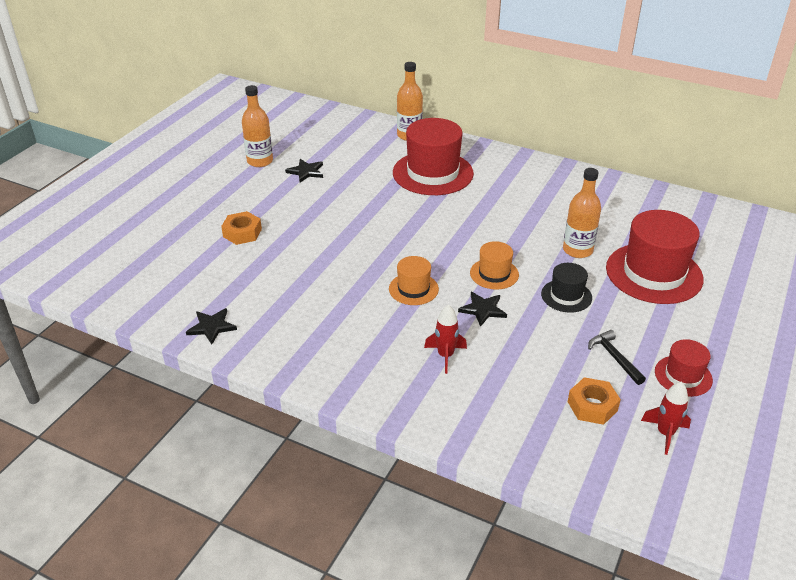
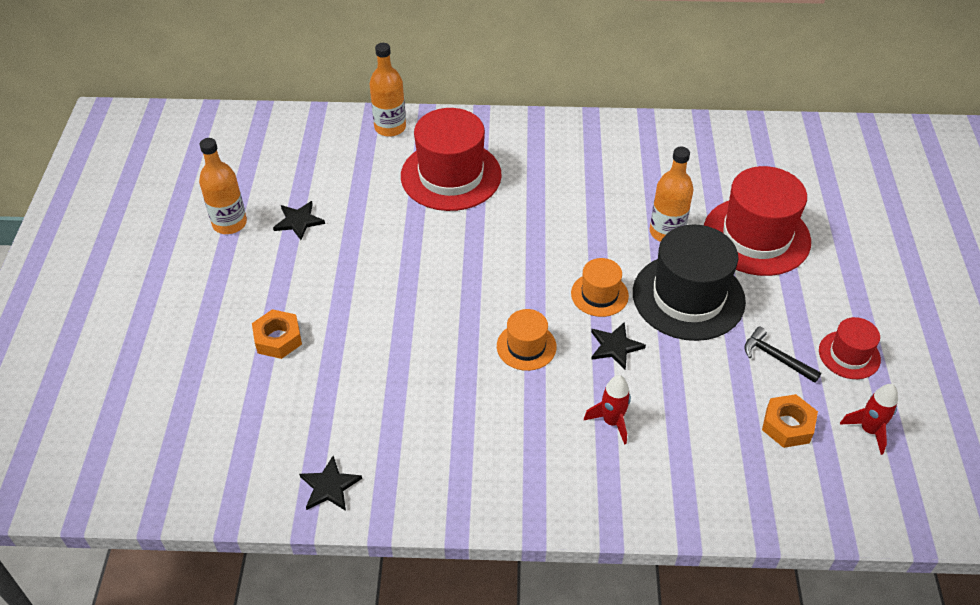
camera: 25 degrees left, 10 degrees up
(566, 296) = (688, 297): black hat -> black hat, size x1.94

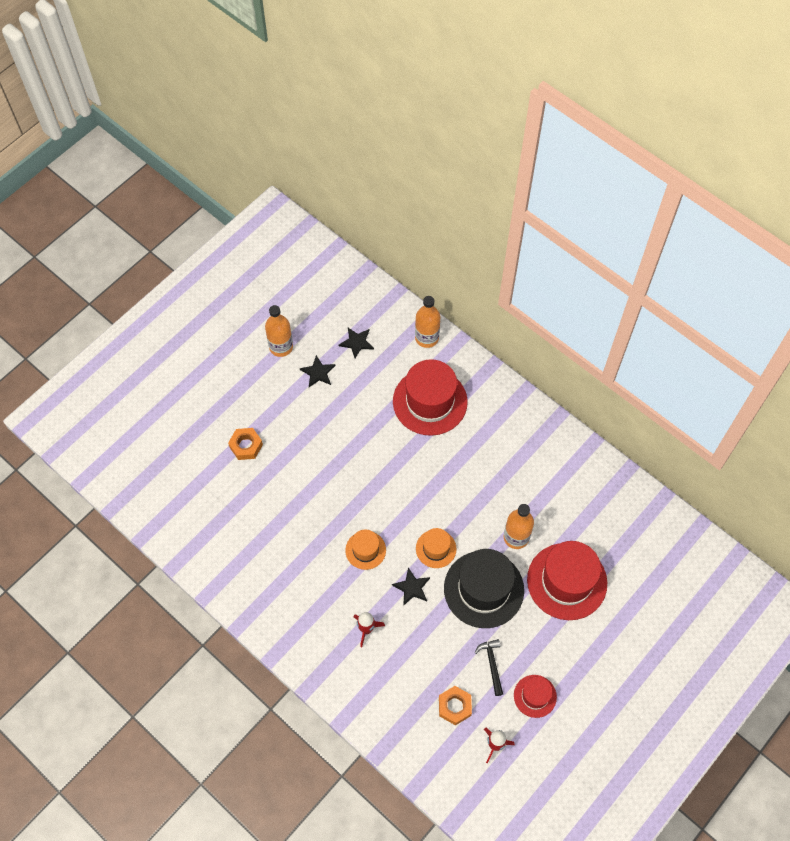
camera: 40 degrees right, 15 degrees up
(329, 486) = (202, 553): black star -> black star (356, 342)

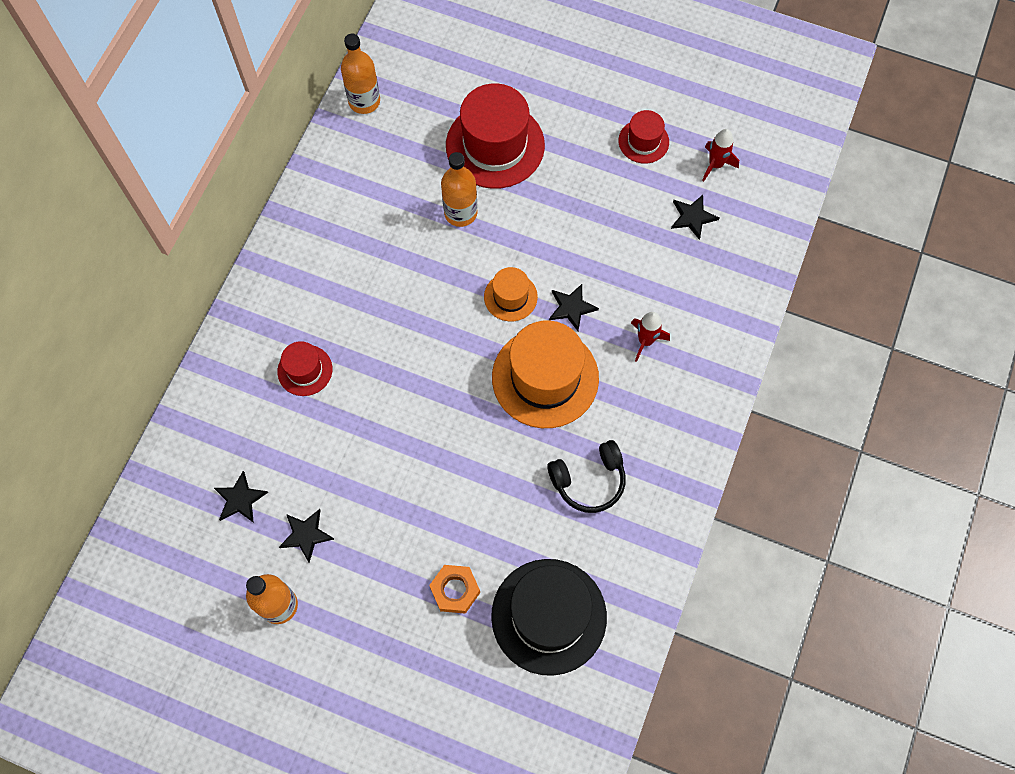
camera: 110 degrees left, 5 degrees up
(281, 552) = (589, 480): none -> black headphones
(365, 550) = (545, 377): orange hat -> orange hat, size x1.94
(427, 338) = (205, 406): orange bottle -> orange bottle (364, 101)
(430, 401) = (305, 370): red hat -> red hat, size x0.51
(454, 706) = (692, 217): orange nut -> black star
(483, 589) = (540, 228): black hat -> black hat (549, 616)
(492, 665) = (627, 193): black hammer -> none

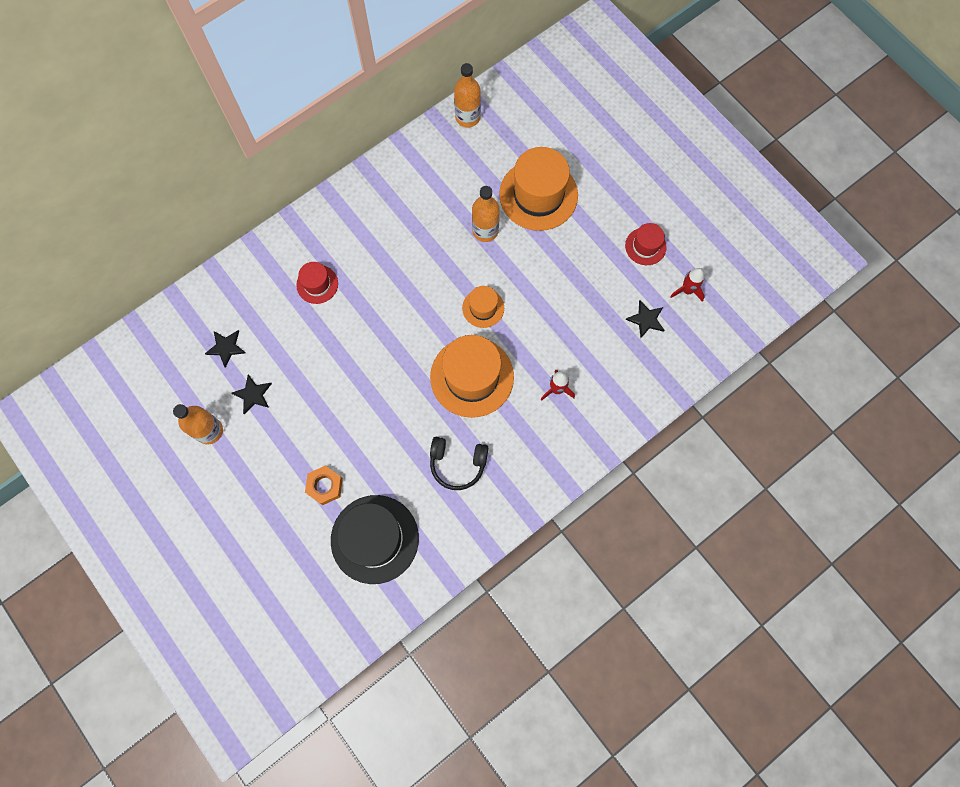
camera: 30 degrees right, 5 degrees up
(495, 145) = (538, 195): red hat -> orange hat
(571, 307) = (520, 338): black star -> none

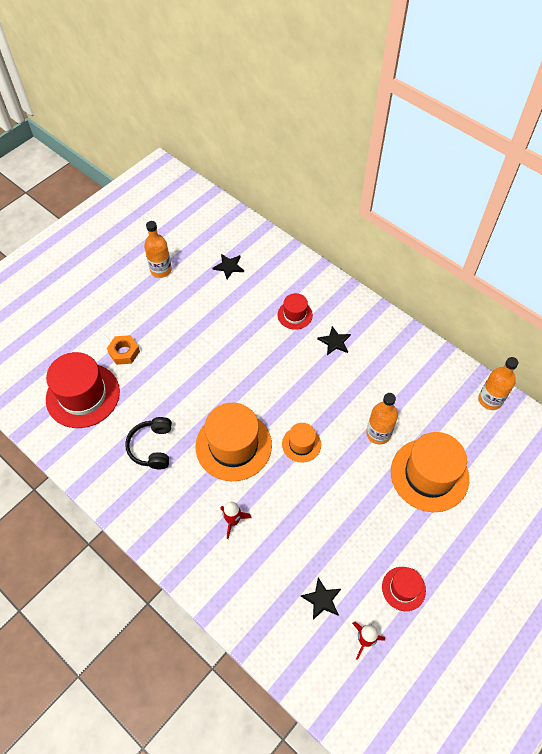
camera: 80 degrees right, 15 degrees down
(253, 394) = (193, 291): black star -> black star (334, 342)
(374, 539) = (83, 395): black hat -> red hat

